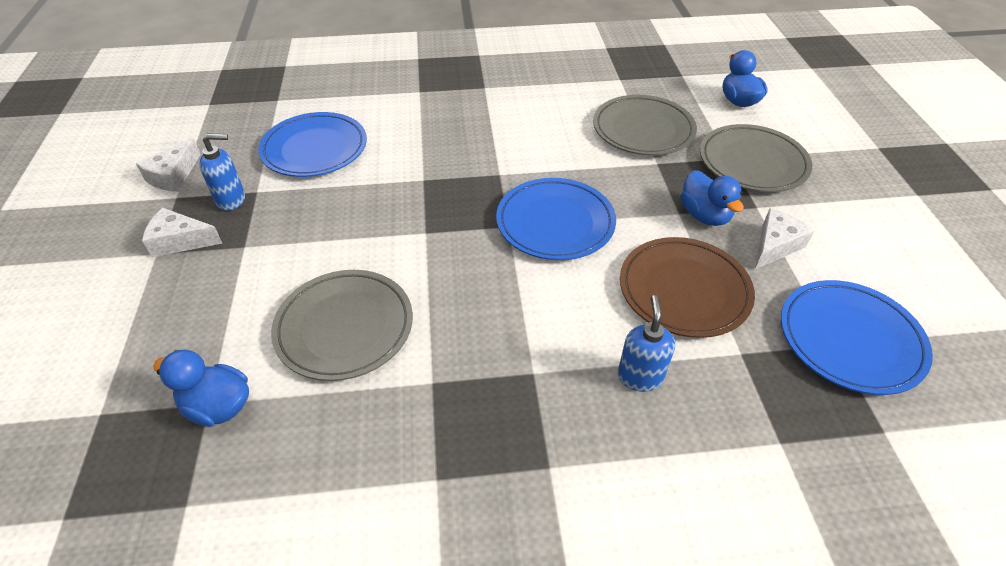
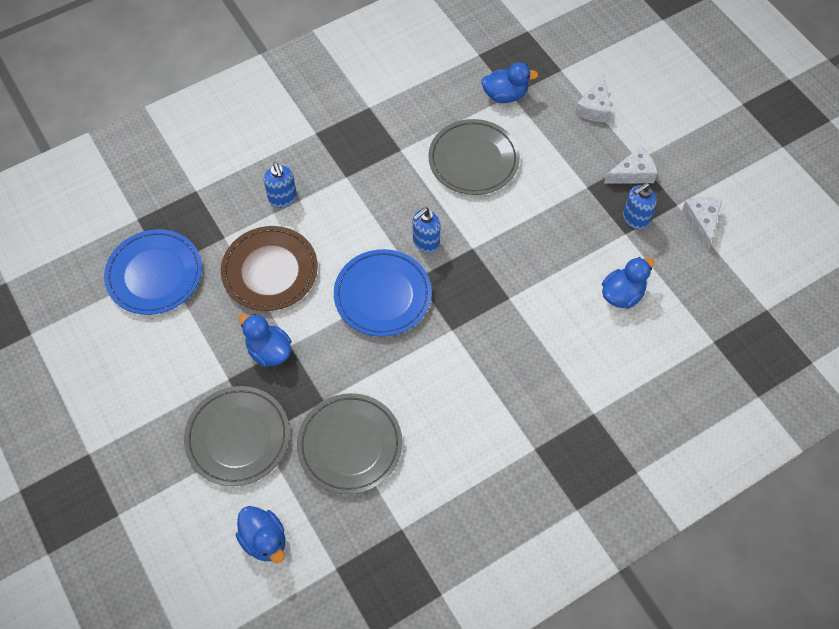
camera: 155 degrees right, 15 degrees up
(315, 149) = (622, 294): blue plate -> blue duck
(474, 256) = (425, 242): none -> blue soap dispenser
(775, 245) = (209, 340): white cheese -> white cheese (594, 107)

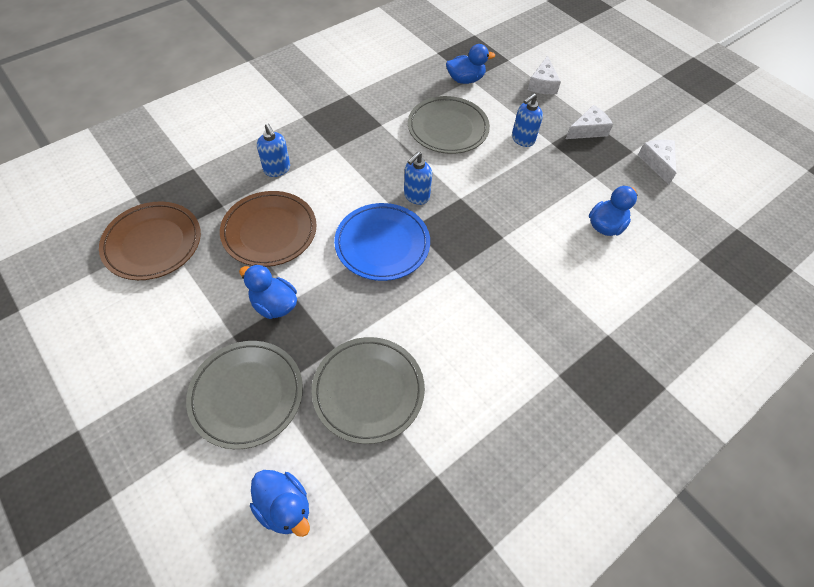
camera: 10 degrees left, 5 degrees down
(154, 274) = (153, 243): blue plate -> brown plate
(635, 219) = (599, 164): blue soap dispenser -> blue soap dispenser (522, 139)

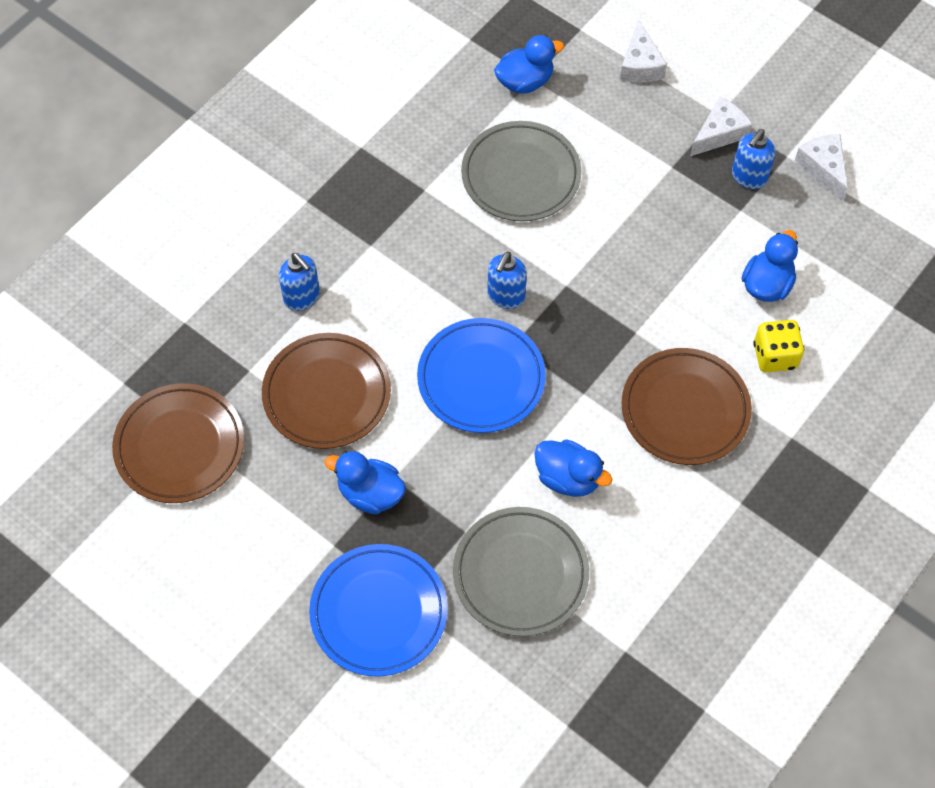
camera: 10 degrees left, 5 degrees up
(247, 395) = (379, 612): grey plate -> blue plate
(284, 507) = (467, 723): blue duck -> blue duck (568, 478)
(522, 139) = (630, 170): blue soap dispenser -> blue soap dispenser (748, 177)
(528, 297) = (685, 409): none -> brown plate
(604, 274) = (774, 356): none -> yellow dice

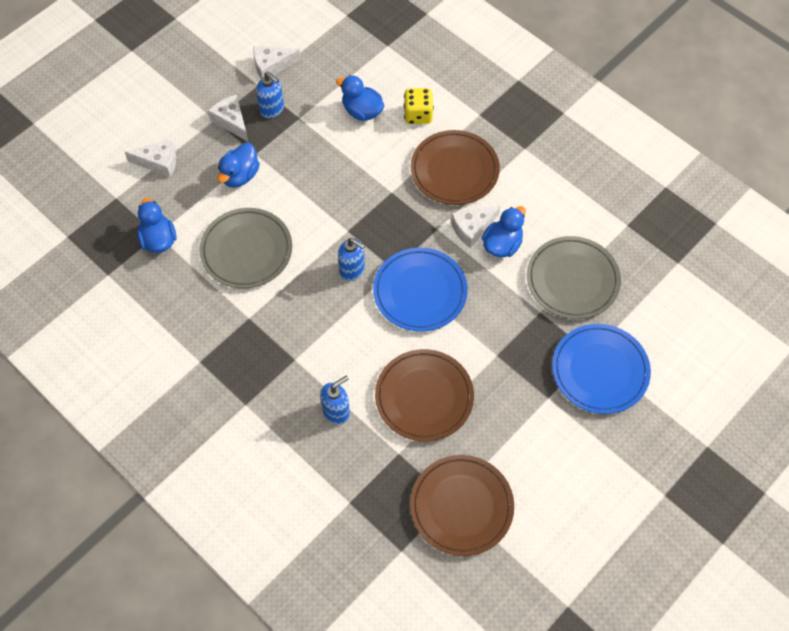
camera: 85 degrees left, 0 degrees up
(370, 493) = (508, 371): blue duck -> blue duck (240, 176)
(590, 438) = (472, 228): none -> white cheese

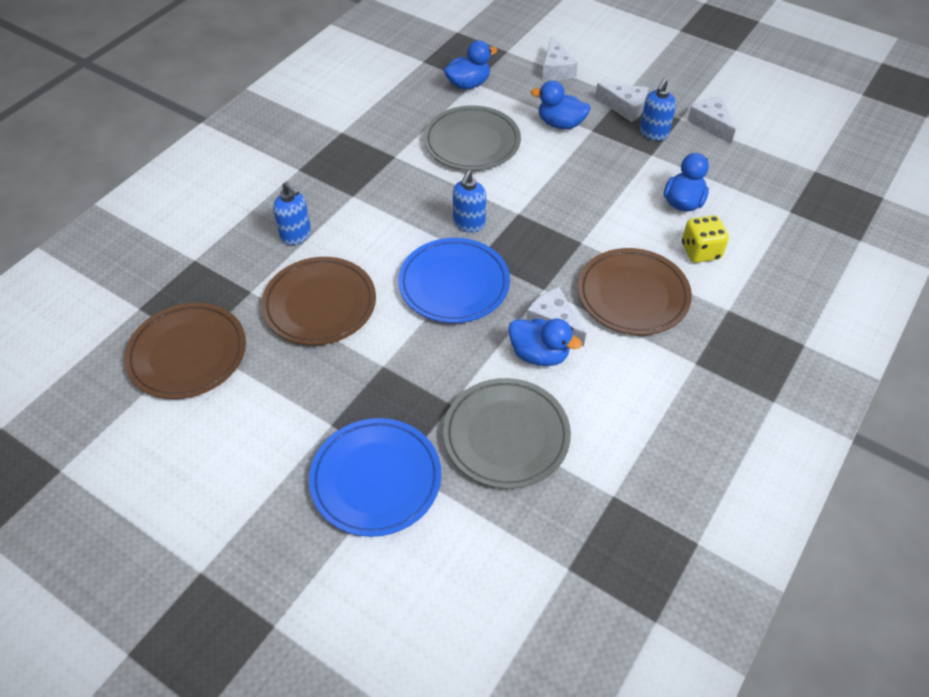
camera: 80 degrees right, 10 degrees down
(231, 121) = (625, 107): white cheese -> white cheese turned 75 degrees clockwise

